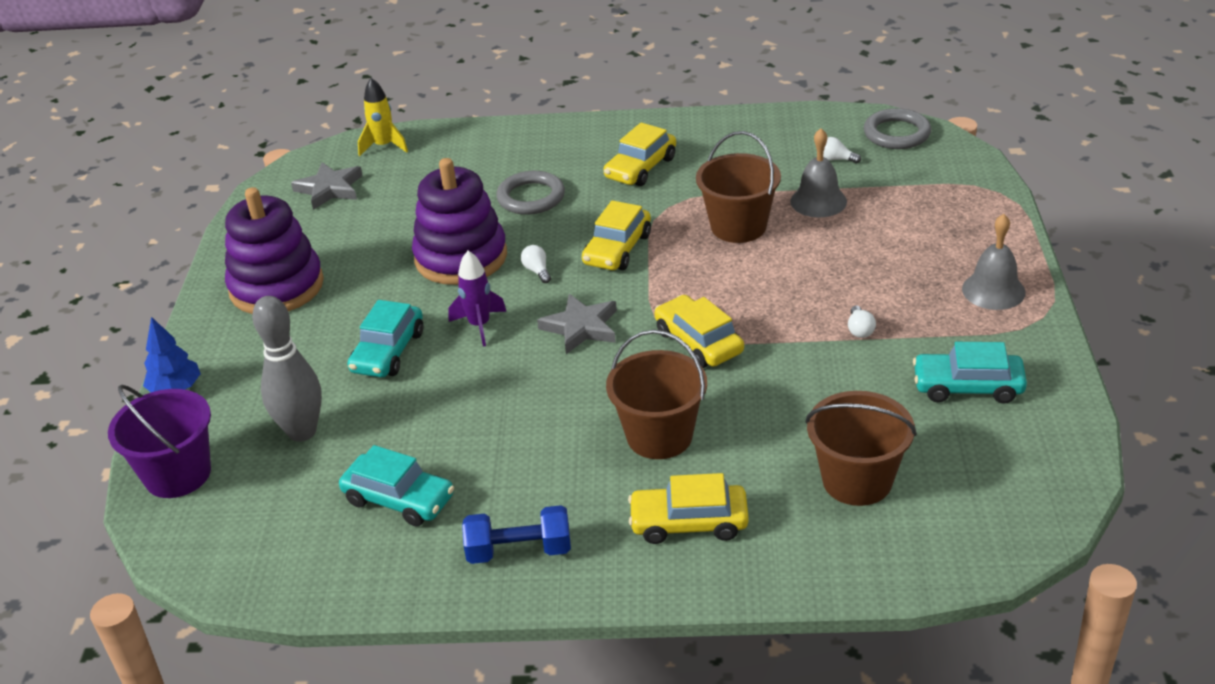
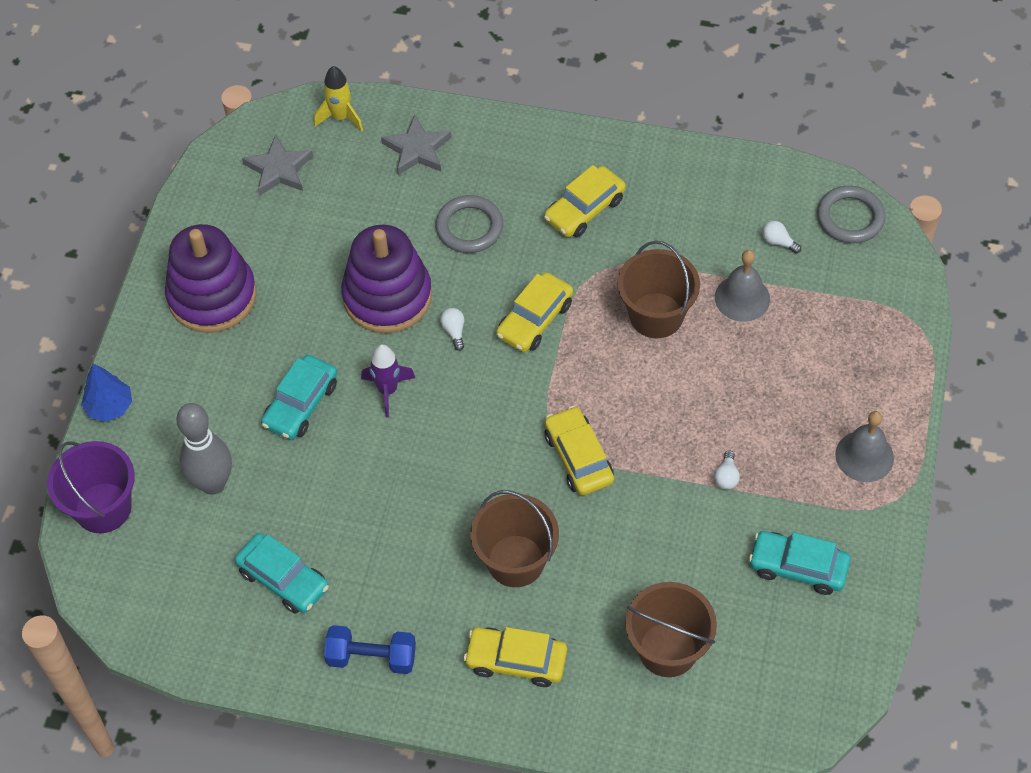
camera: 10 degrees right, 20 degrees up
(581, 327) = (478, 414): grey star -> grey star (417, 149)

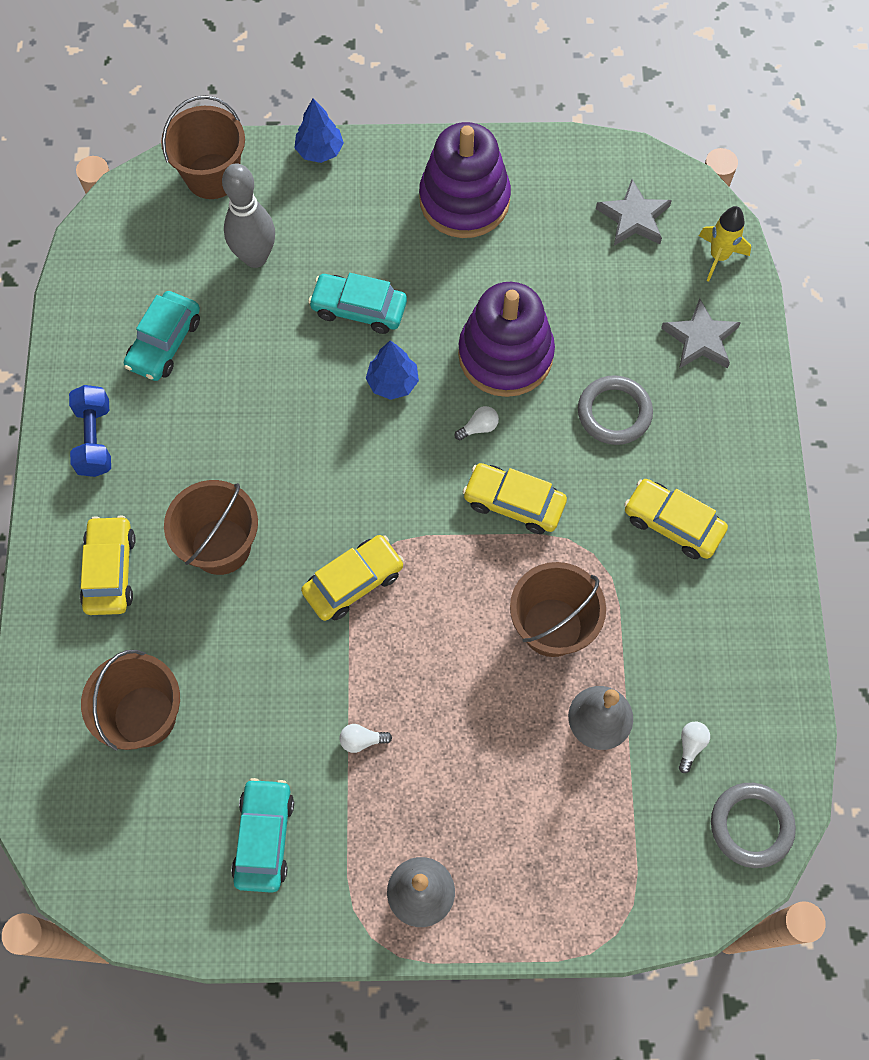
camera: 75 degrees right, 10 degrees up
(103, 508) = (212, 176): purple bucket -> brown bucket
(388, 390) = (393, 382): purple rocket -> blue tree

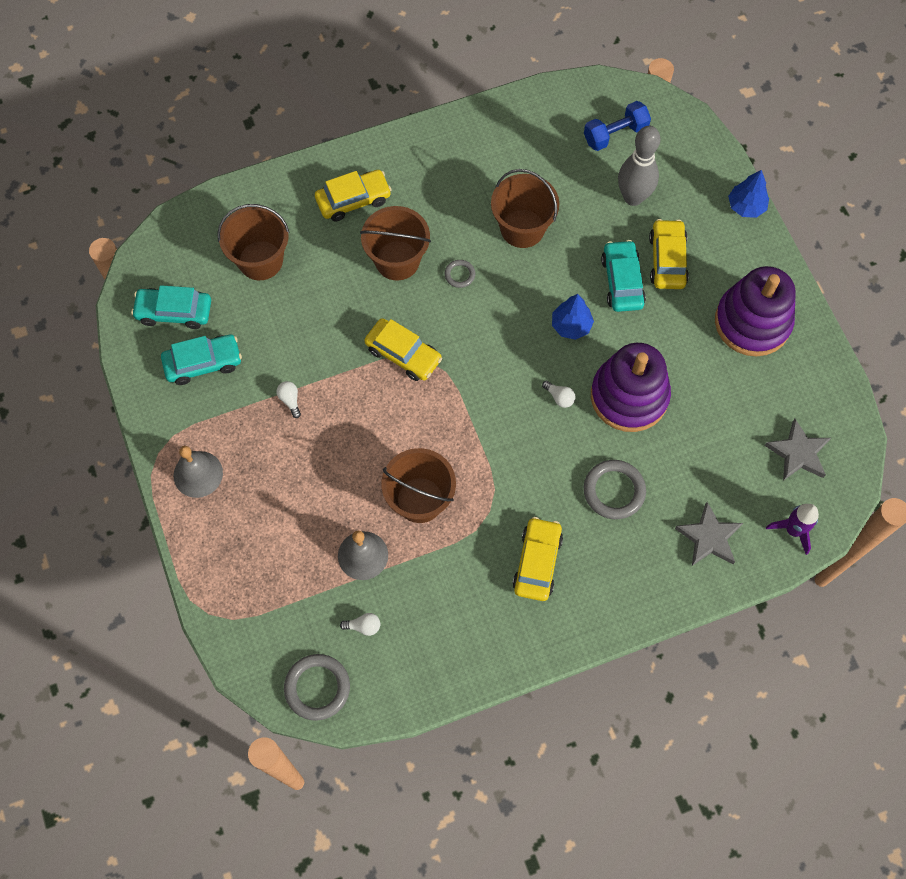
camera: 70 degrees right, 0 degrees up
(95, 439) = (445, 153): blue dumbbell -> blue dumbbell (615, 134)
(164, 343) = (537, 166): turquoise car -> turquoise car (174, 312)
(212, 176) = (688, 144): brown bucket -> brown bucket (522, 228)
(273, 480) = (459, 275): none -> grey ring
(514, 503) = (508, 442): yellow car -> yellow car (667, 260)
(718, 257) = (793, 530): yellow rocket -> purple rocket

